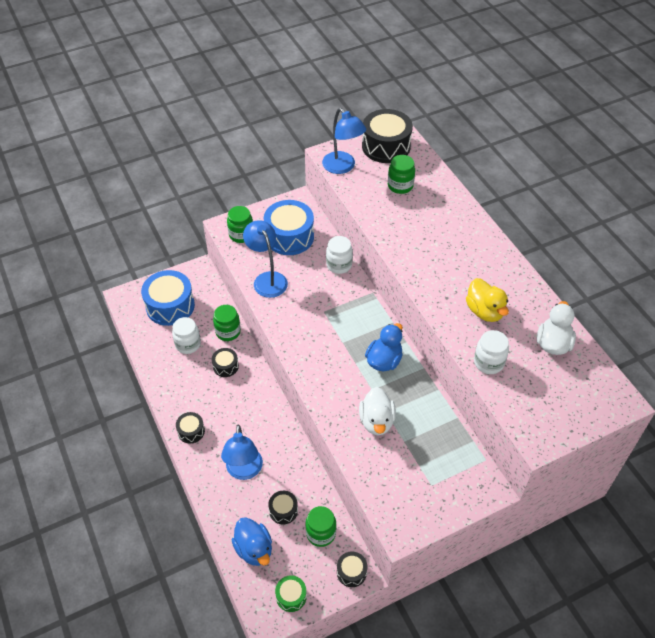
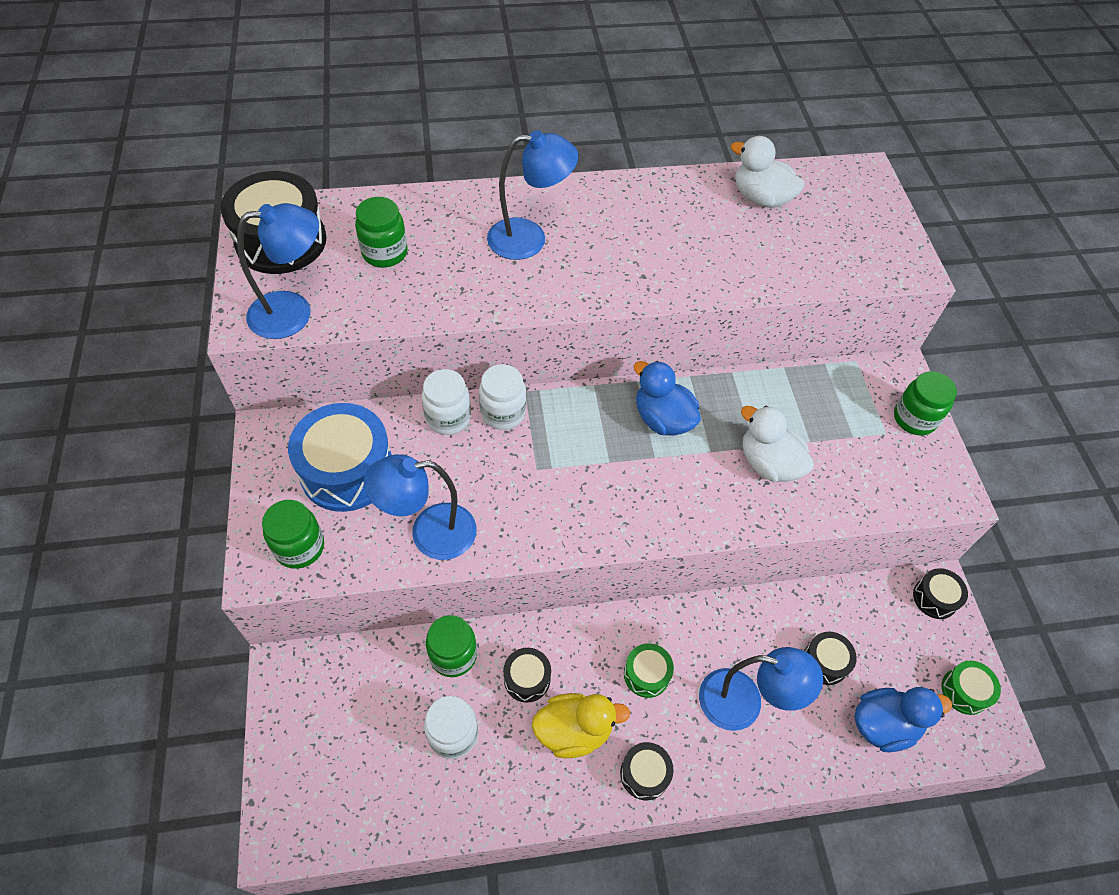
camera: 75 degrees left, 5 degrees up
(170, 306) = (346, 747): blue drum -> none
(245, 419) = (646, 674): none -> green drum
(321, 533) = (870, 620): green jar -> green jar (914, 419)
(376, 421) = (768, 463): white duck -> white duck turned 150 degrees counterclockwise
(445, 240) = (529, 239): none -> blue lamp
(484, 311) = (683, 244): yellow duck -> yellow duck (574, 731)
(488, 362) = (775, 271): white jar -> white jar (503, 413)

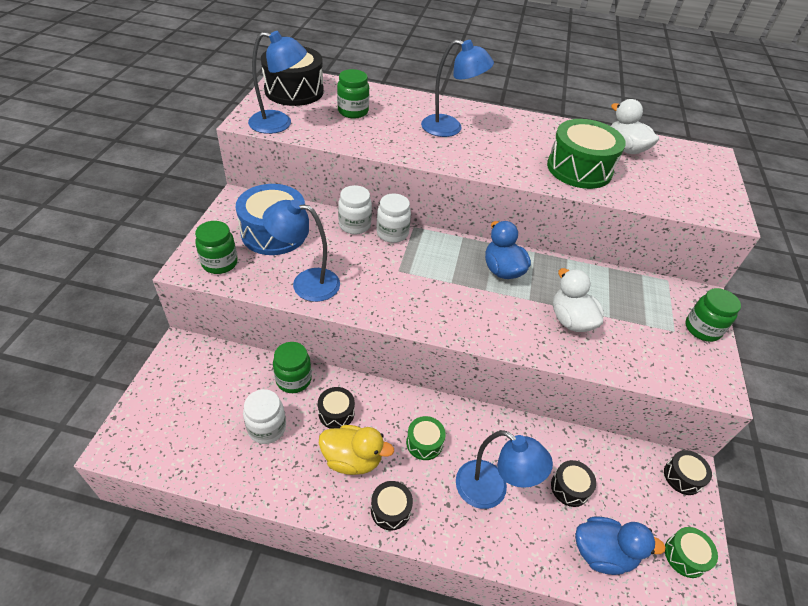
camera: 20 degrees right, 10 degrees down
(718, 254) = (579, 169): none -> green drum

